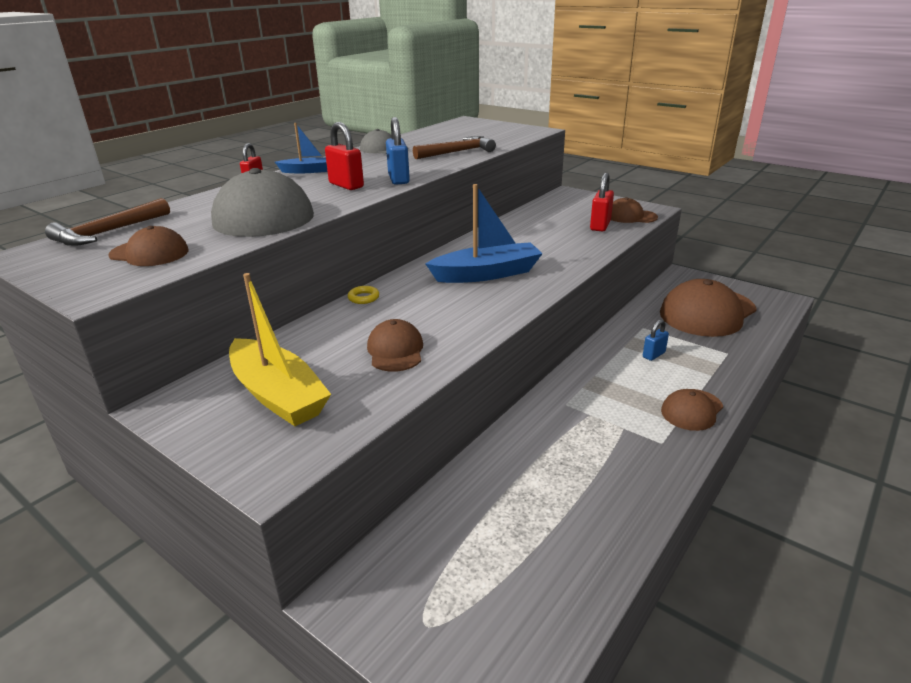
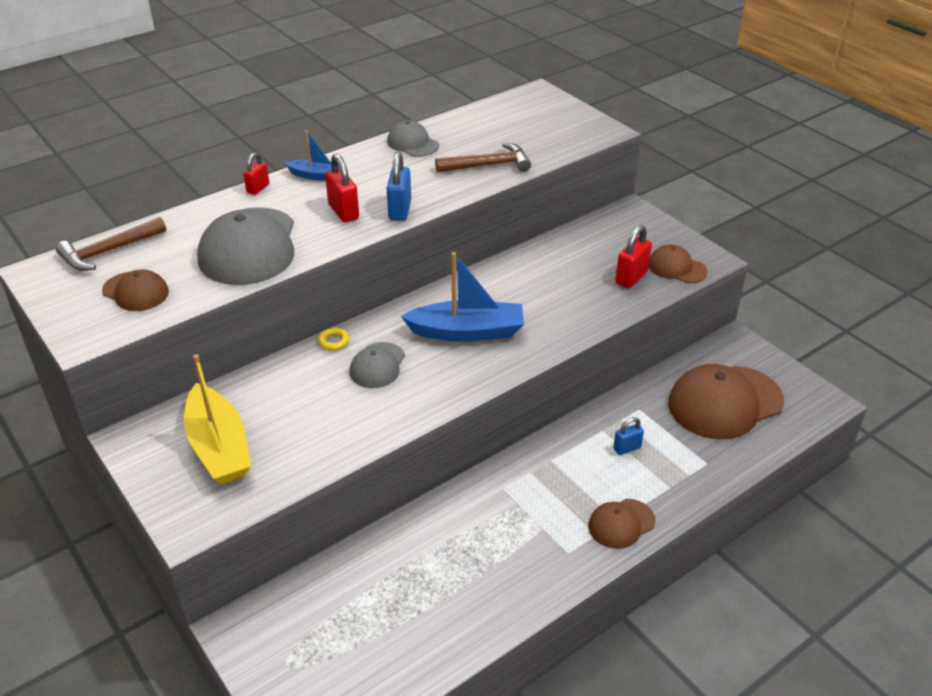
camera: 15 degrees right, 10 degrees up
(395, 350) = (334, 417): brown cap -> none
(417, 307) = (377, 365): none -> grey cap

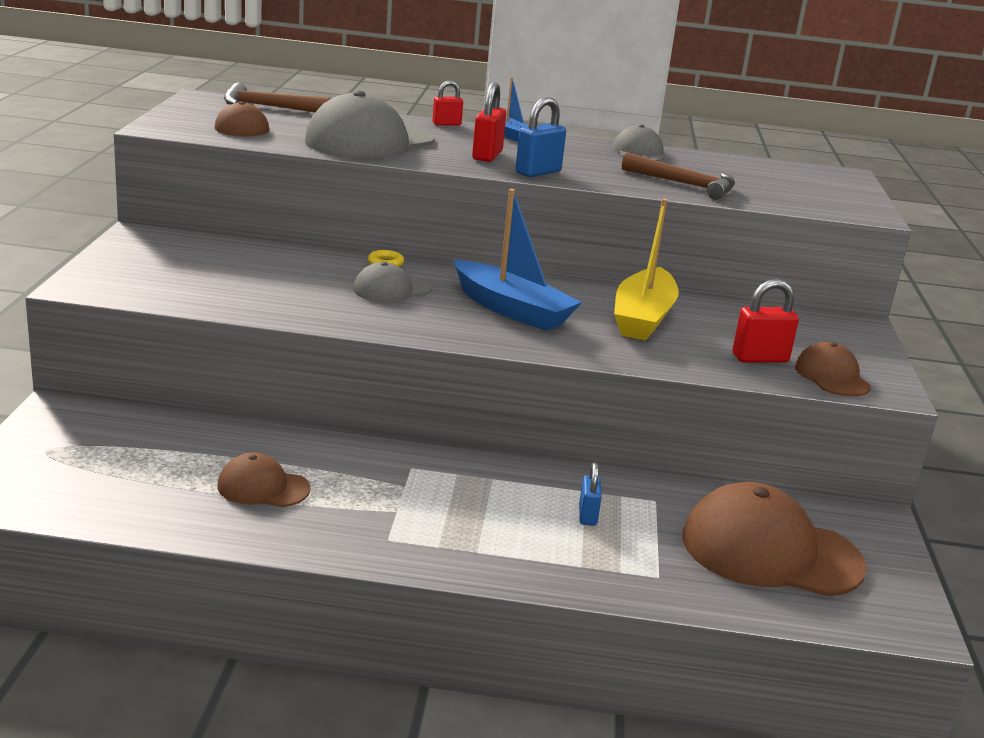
camera: 40 degrees right, 15 degrees down
(219, 447) = (184, 266): yellow boat -> yellow boat (643, 318)
(621, 523) = (478, 556): brown cap -> brown cap (263, 487)
(627, 448) = (587, 516): blue padlock -> blue padlock turned 75 degrees clockwise

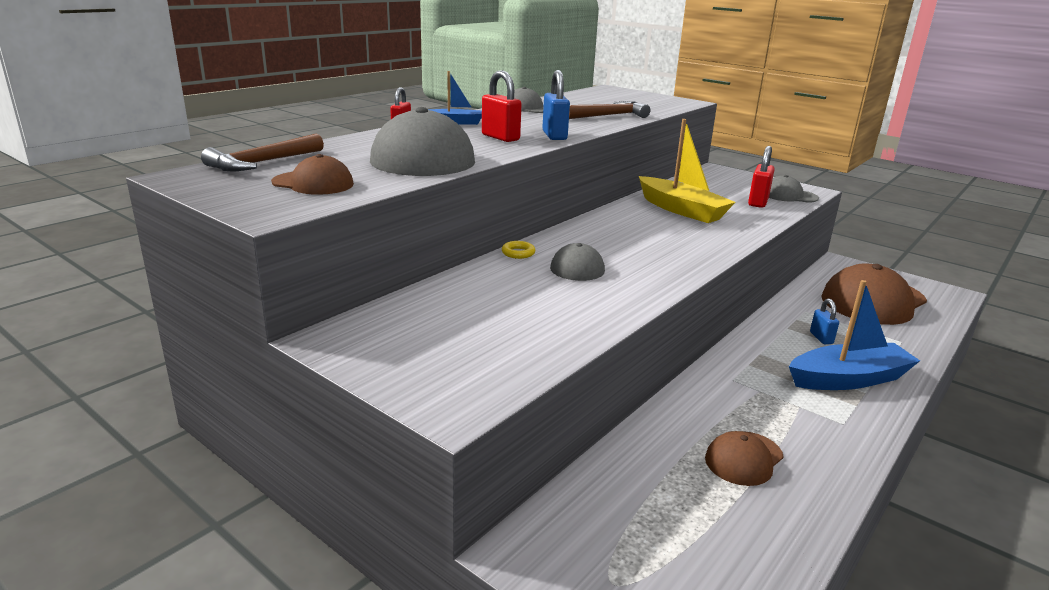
camera: 55 degrees left, 0 degrees up
(511, 310) = (645, 239): blue boat -> blue boat (848, 379)
(587, 516) = (821, 338): blue padlock -> blue padlock turned 45 degrees clockwise
(832, 376) = (789, 195): brown cap -> grey cap

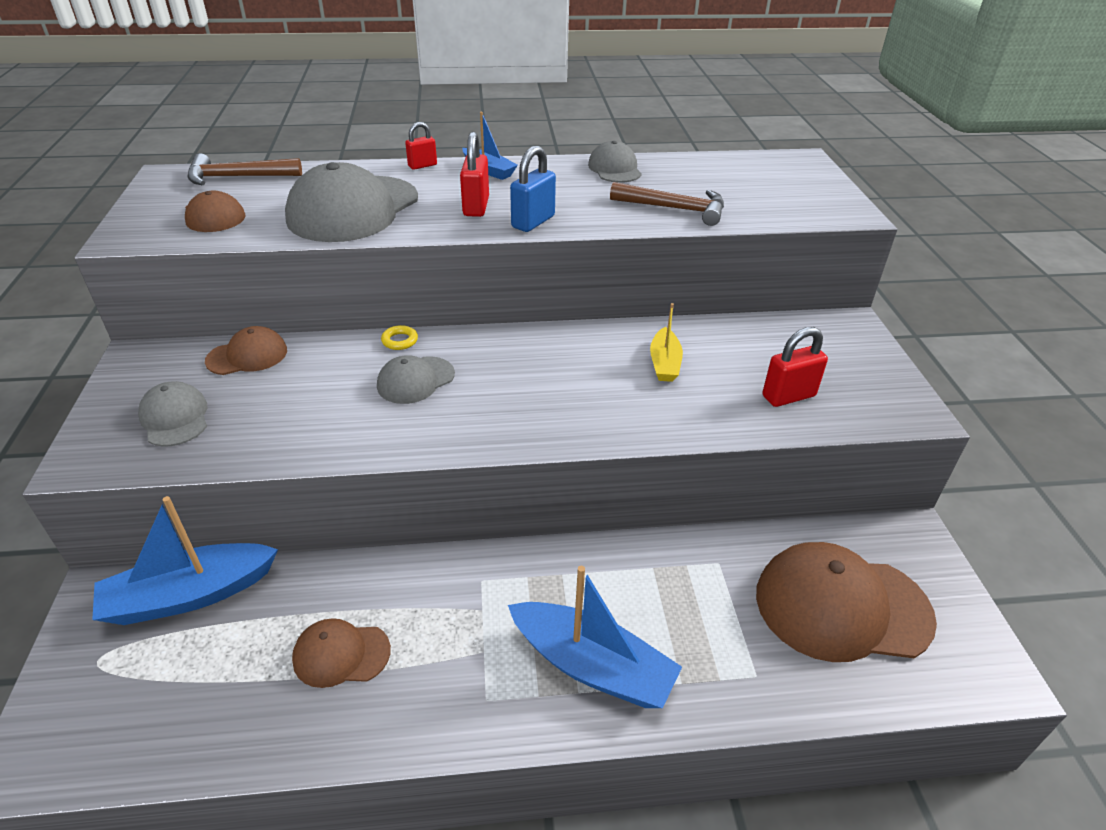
camera: 45 degrees right, 15 degrees up
(428, 301) = (247, 356): none -> brown cap
(591, 502) = (189, 595): none -> blue boat
(681, 210) = (664, 363): yellow boat -> yellow boat, size x0.56
(789, 195) = (860, 406): grey cap -> grey cap (175, 418)
(821, 338) = (665, 604): blue padlock -> none

